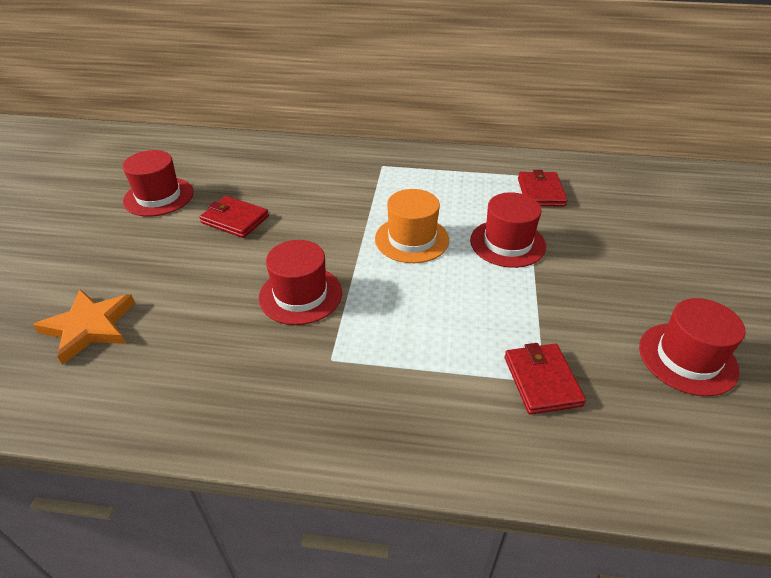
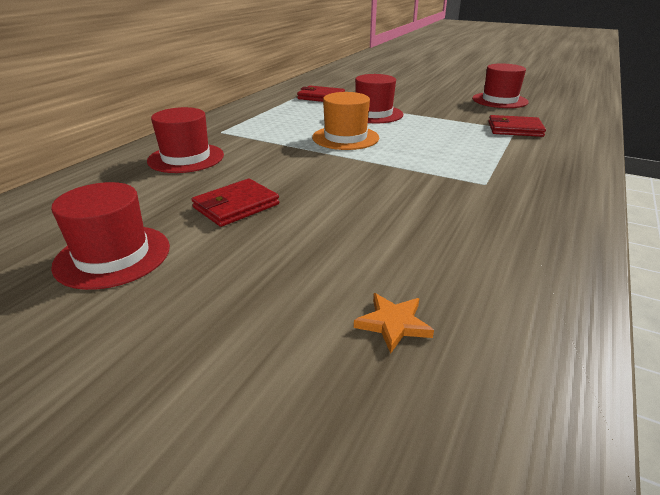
camera: 70 degrees left, 10 degrees down
(90, 327) = (393, 324): orange star -> orange star, size x0.55
(300, 295) = (395, 186): red hat -> red hat (186, 158)

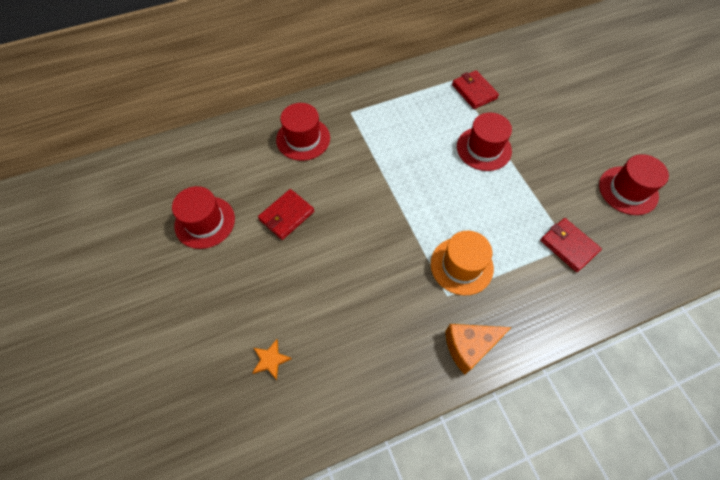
camera: 40 degrees right, 30 degrees up
(236, 206) = (286, 216): red wallet -> red wallet turned 45 degrees counterclockwise
(345, 138) = (423, 174): orange hat -> orange hat (461, 266)
(559, 201) = (469, 347): none -> orange cheese

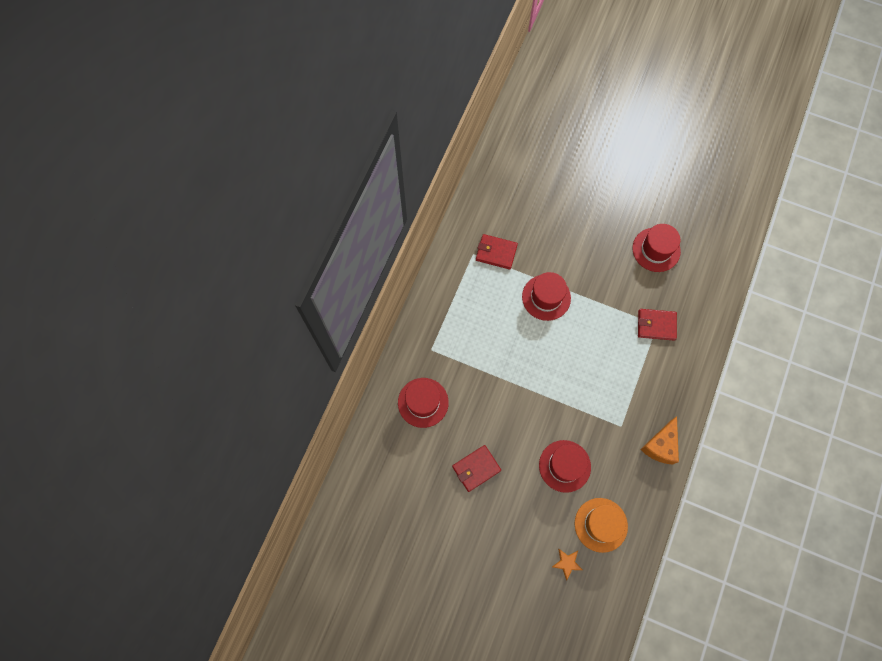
camera: 45 degrees left, 10 degrees up
(205, 222) = (430, 525): red hat -> red hat (564, 466)
(286, 216) = (476, 468): red wallet -> red wallet turned 60 degrees clockwise
(461, 266) = (611, 398): orange hat -> orange hat (601, 525)

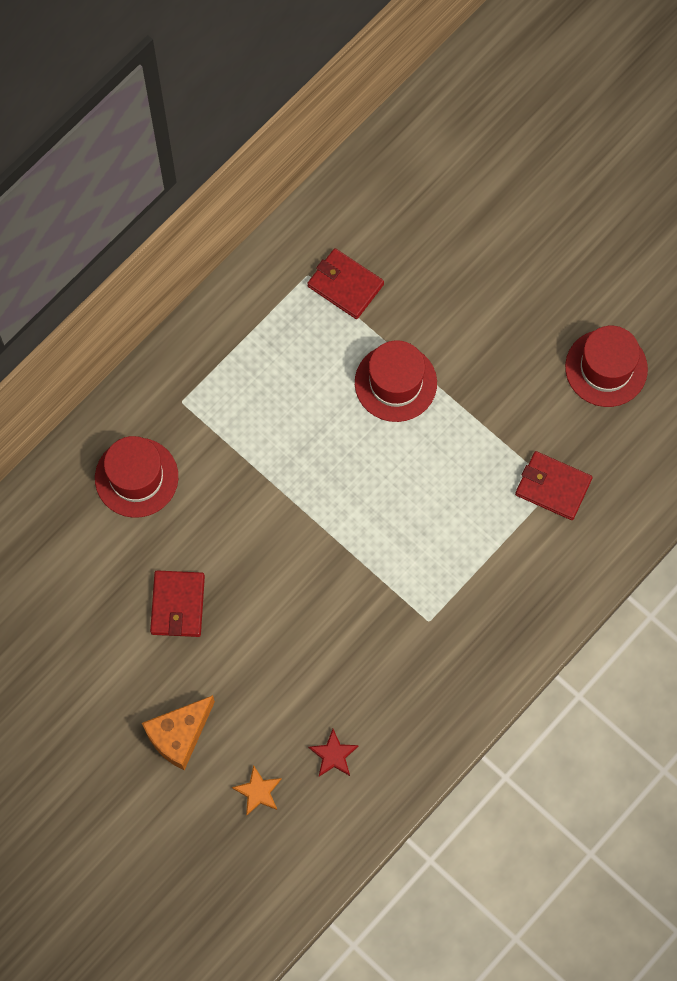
camera: 20 degrees right, 0 degrees up
(476, 468) = (178, 605): red wallet -> red wallet turned 75 degrees counterclockwise
(564, 466) = (315, 649): red hat -> none
(601, 525) = (333, 755): orange hat -> red star
(660, 445) = (478, 672): orange cheese -> orange cheese (179, 735)

